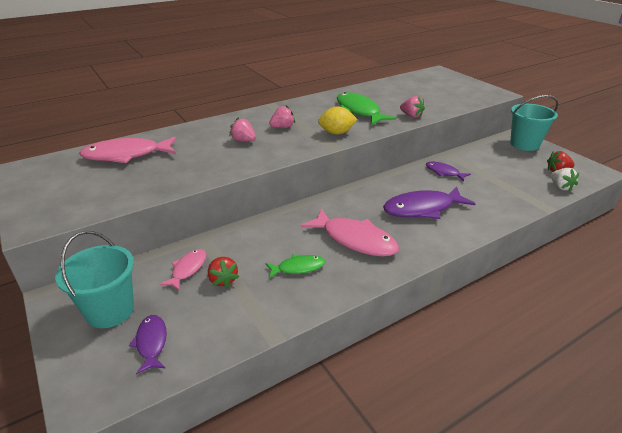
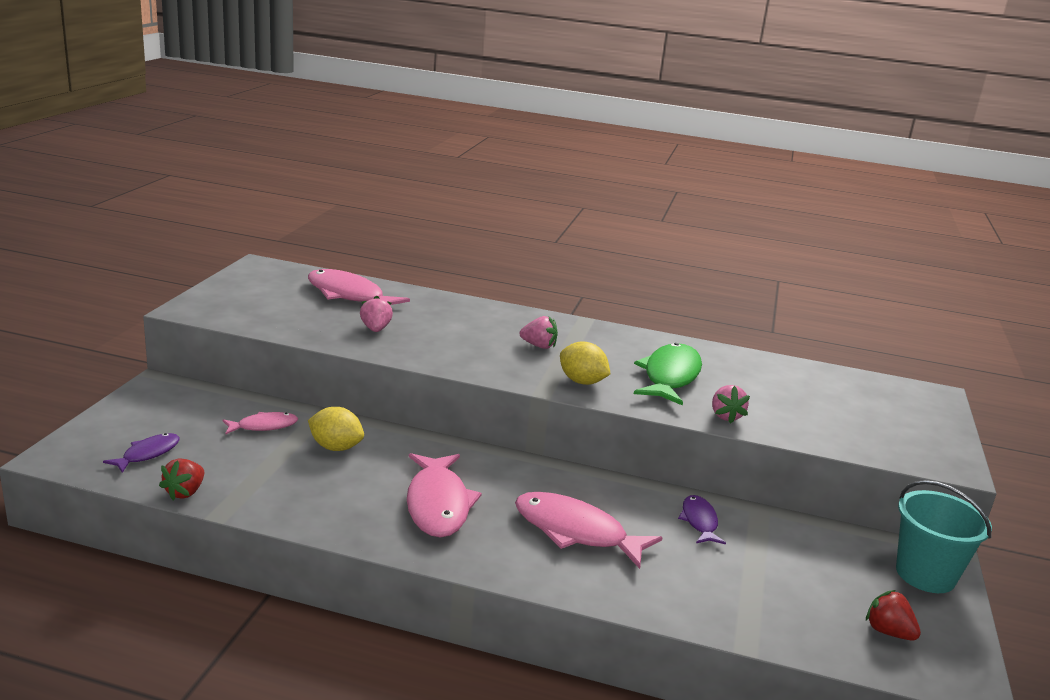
camera: 45 degrees right, 10 degrees down
(110, 311) = (166, 416): turquoise bucket -> none
(223, 280) = (270, 452): red strawberry -> red strawberry (185, 492)
(243, 141) = (470, 337): pink strawberry -> pink strawberry (375, 329)
(251, 250) = (336, 447): none -> yellow lemon
(298, 268) = (340, 487): green fish -> none
(422, 209) = (576, 532): purple fish -> pink fish
(560, 187) = (836, 646): white strawberry -> none

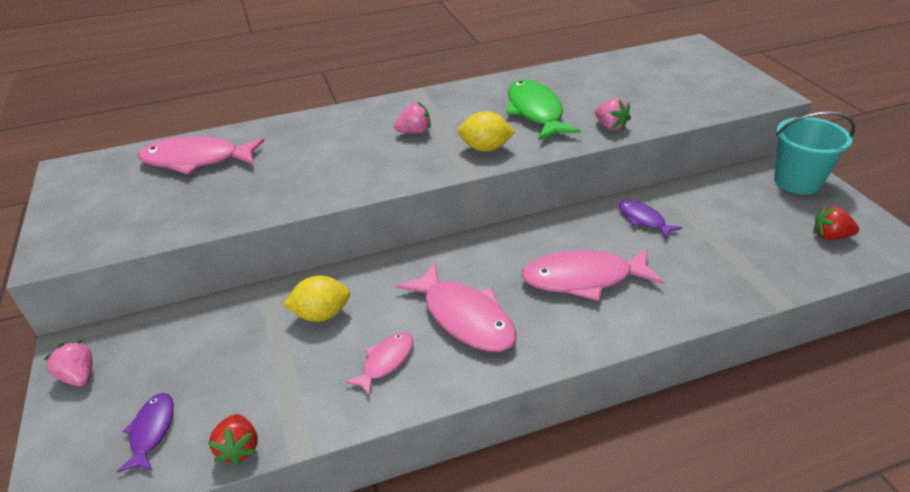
camera: 30 degrees left, 15 degrees up
(263, 426) = (232, 331): pink fish -> pink fish (385, 362)
(375, 329) = (265, 183): pink strawberry -> pink strawberry (79, 376)

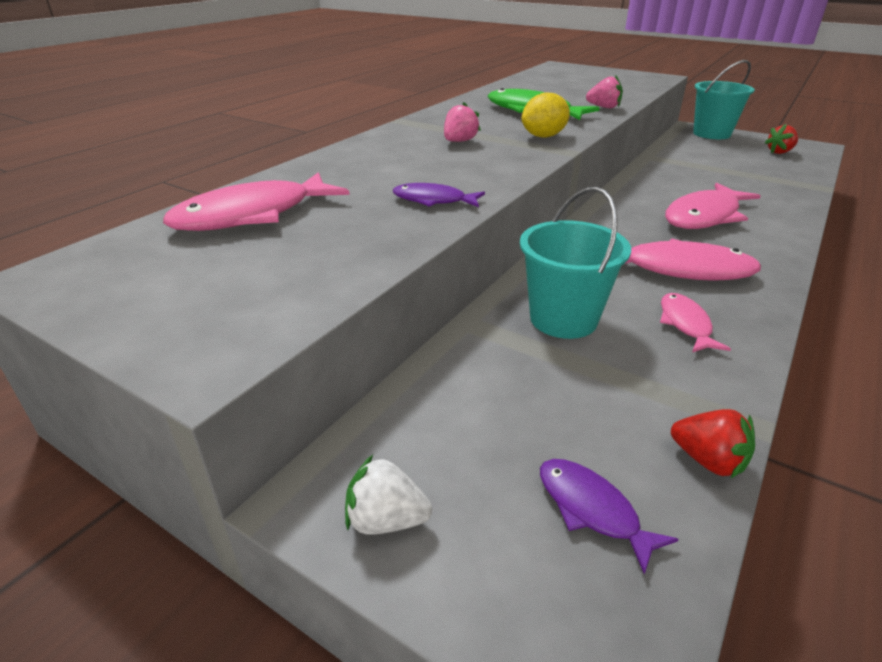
camera: 40 degrees left, 5 degrees down
(79, 376) = (386, 520): pink strawberry -> white strawberry
(321, 314) = (563, 319): yellow lemon -> turquoise bucket
(643, 220) = (671, 175): purple fish -> purple fish (433, 200)

